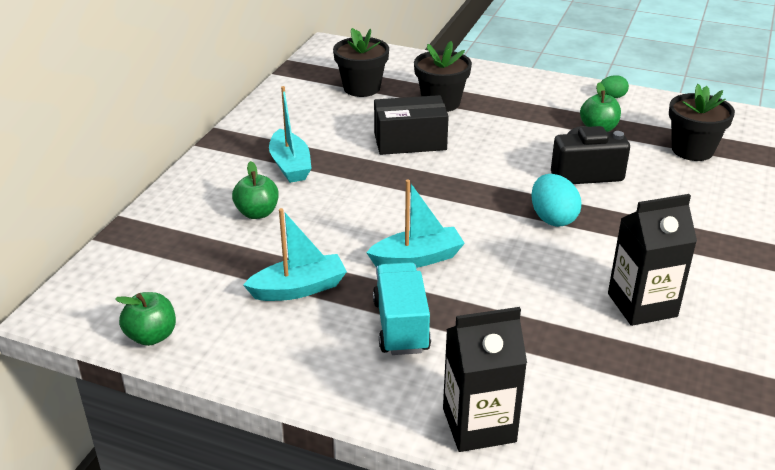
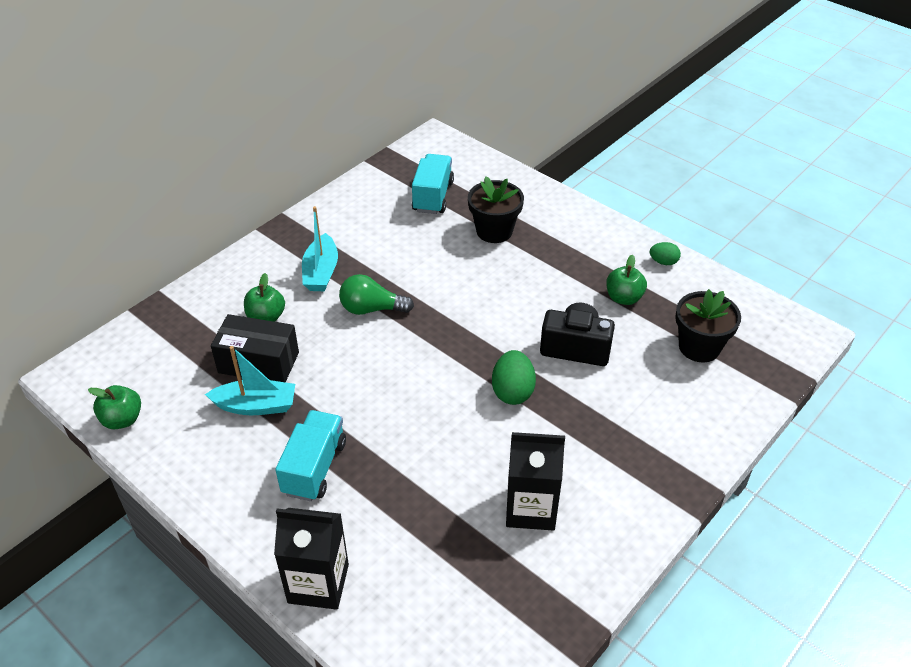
camera: 20 degrees right, 10 degrees up
(361, 88) = (433, 196): black flower pot -> turquoise truck
(364, 184) = (371, 309): none -> green light bulb
(410, 141) = (439, 270): black box -> black box (258, 362)
(417, 259) = (368, 402): turquoise boat -> none
(552, 218) = (512, 391): turquoise egg -> green egg

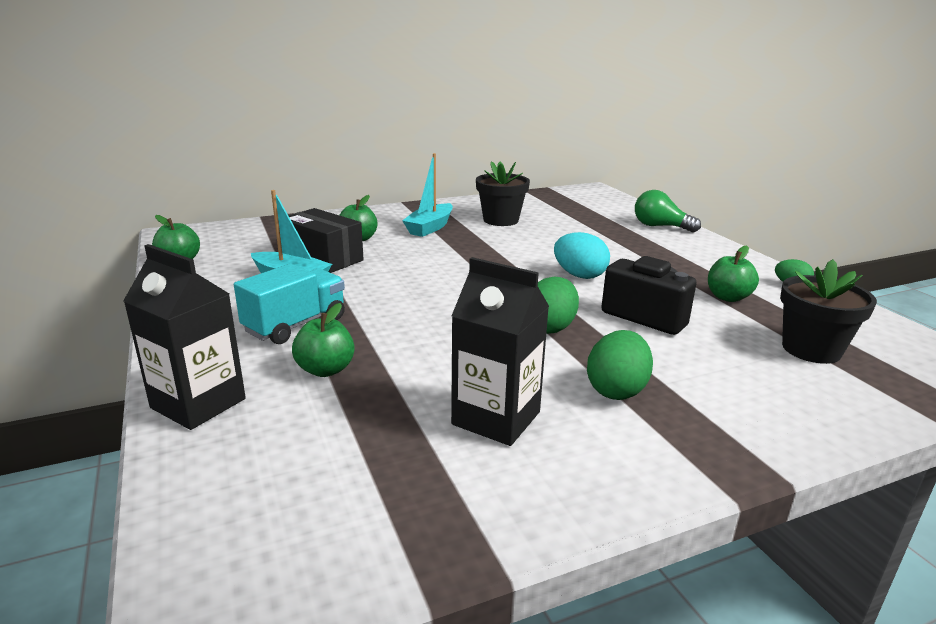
camera: 25 degrees right, 20 degrees down
(371, 309) = (453, 252): green light bulb -> green light bulb (660, 226)
(381, 510) = (325, 370): none -> green apple
(433, 196) = (566, 212): turquoise truck -> none
(494, 231) = (610, 237): black flower pot -> black flower pot (501, 220)
(498, 307) = (579, 275): none -> turquoise egg
(592, 446) = (616, 390): none -> green egg

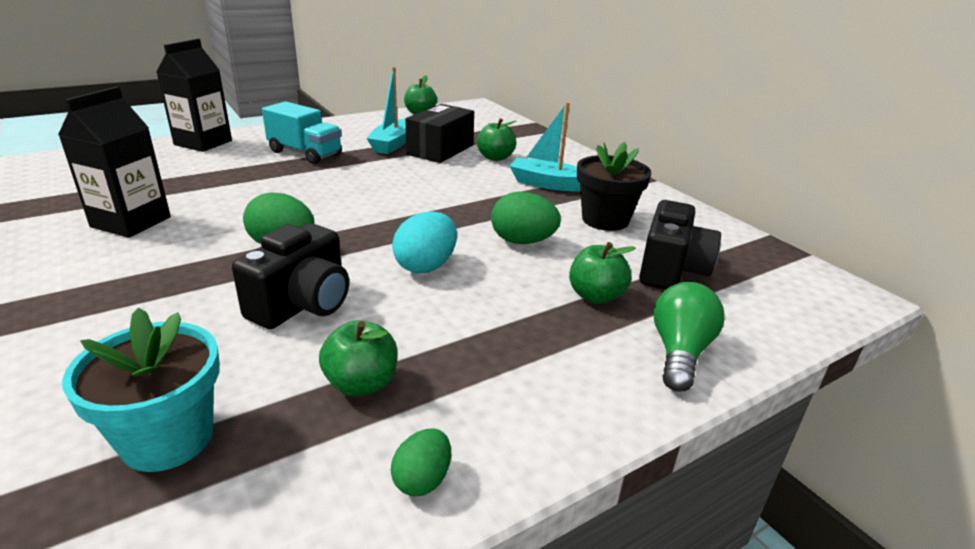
camera: 80 degrees right, 5 degrees up
(325, 370) = (232, 167): green apple -> green apple (595, 296)
(572, 215) = (671, 270): none -> black camera
(616, 390) = (143, 273): green egg -> green egg (522, 241)
(811, 349) = (168, 438): black flower pot -> turquoise flower pot

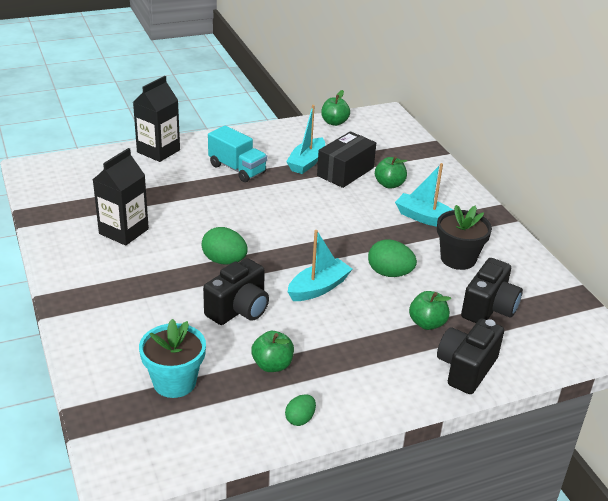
camera: 10 degrees right, 5 degrees up
(426, 266) = (318, 288): turquoise egg -> turquoise boat
(679, 352) = (466, 368): green light bulb -> black camera

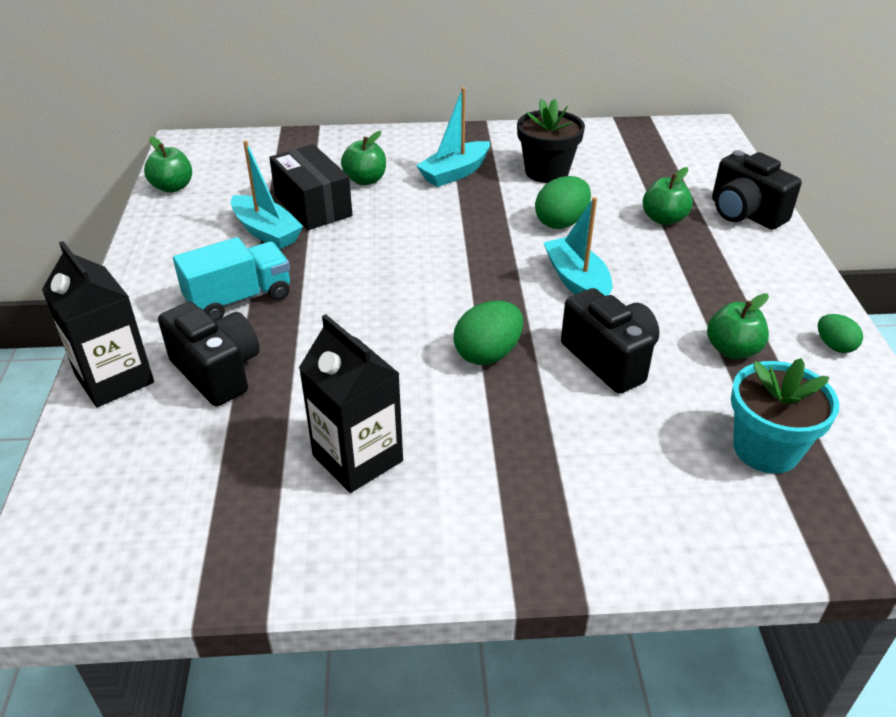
camera: 70 degrees left, 5 degrees up
(489, 308) = (643, 176): black camera -> black camera (217, 372)

